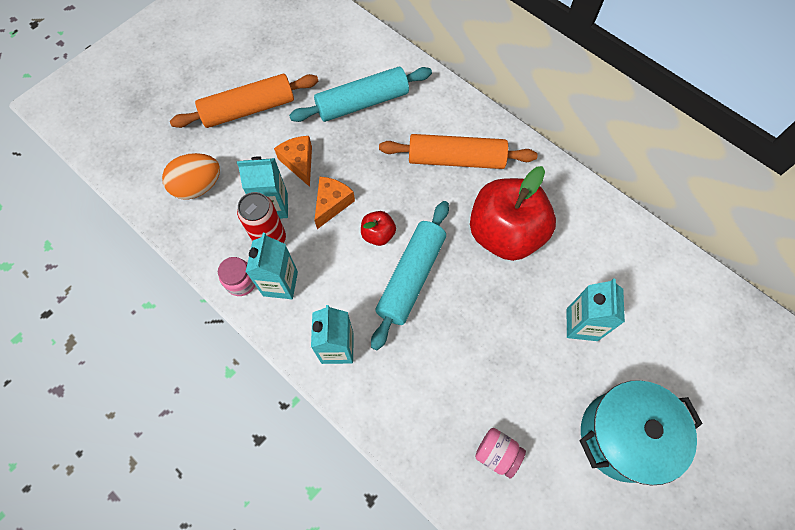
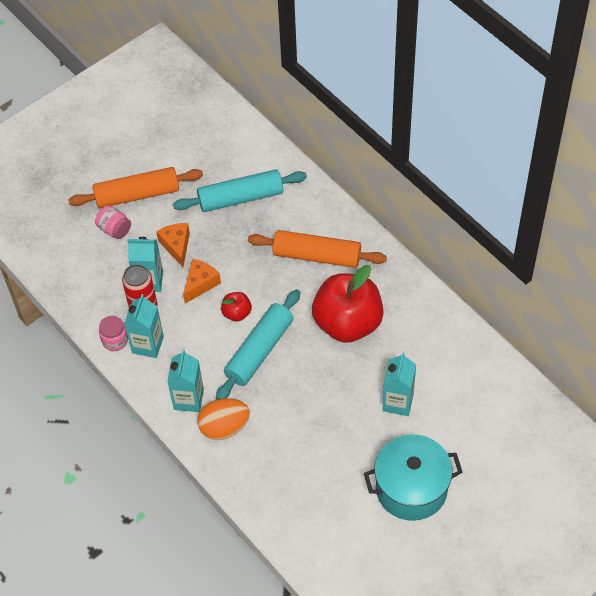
camera: 10 degrees right, 10 degrees down
(198, 186) = (86, 258): orange egg -> orange egg (224, 427)
(497, 453) = (305, 490): pink jar -> pink jar (114, 229)

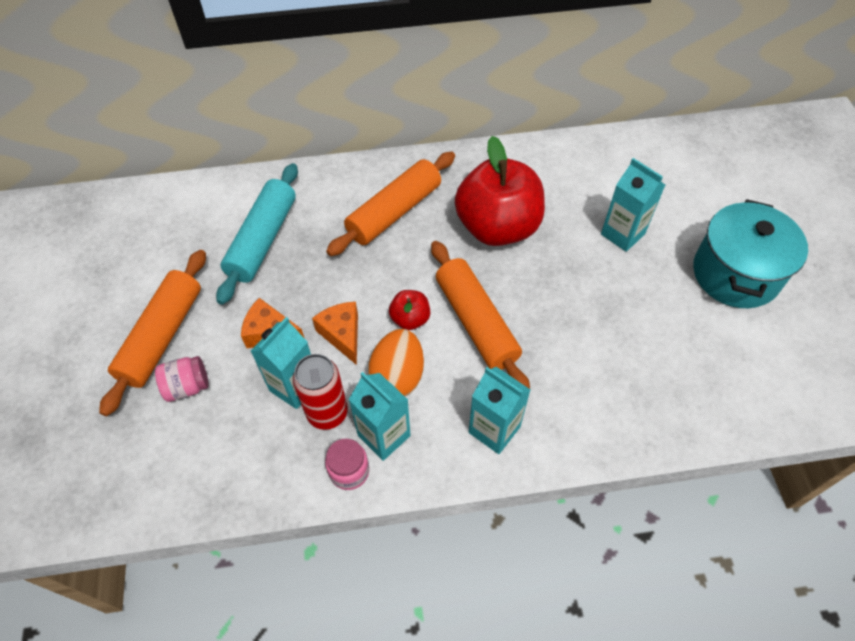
camera: 60 degrees left, 0 degrees up
(224, 427) = (558, 410): orange egg -> orange egg (398, 376)
(259, 350) = (476, 322): turquoise rolling pin -> orange rolling pin

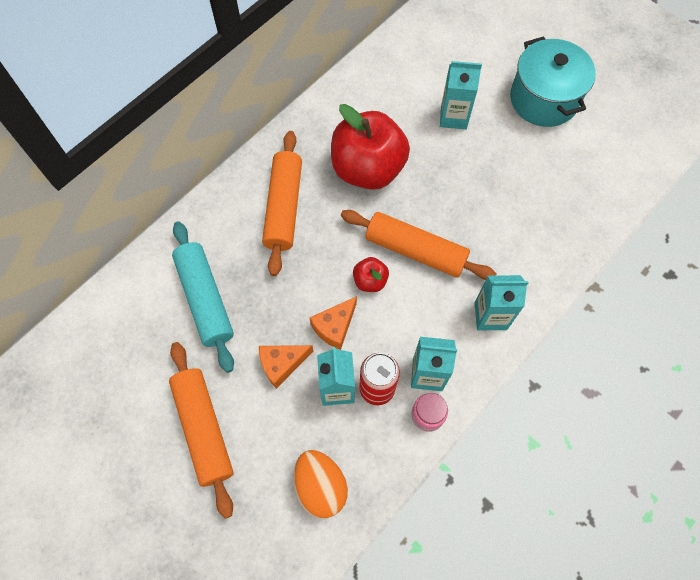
camera: 40 degrees left, 10 degrees up
(187, 386) = (261, 448): pink jar -> none
(342, 334) = (334, 327): orange cheese -> orange cheese turned 75 degrees counterclockwise
(398, 376) = (399, 328): orange egg -> orange egg (320, 486)

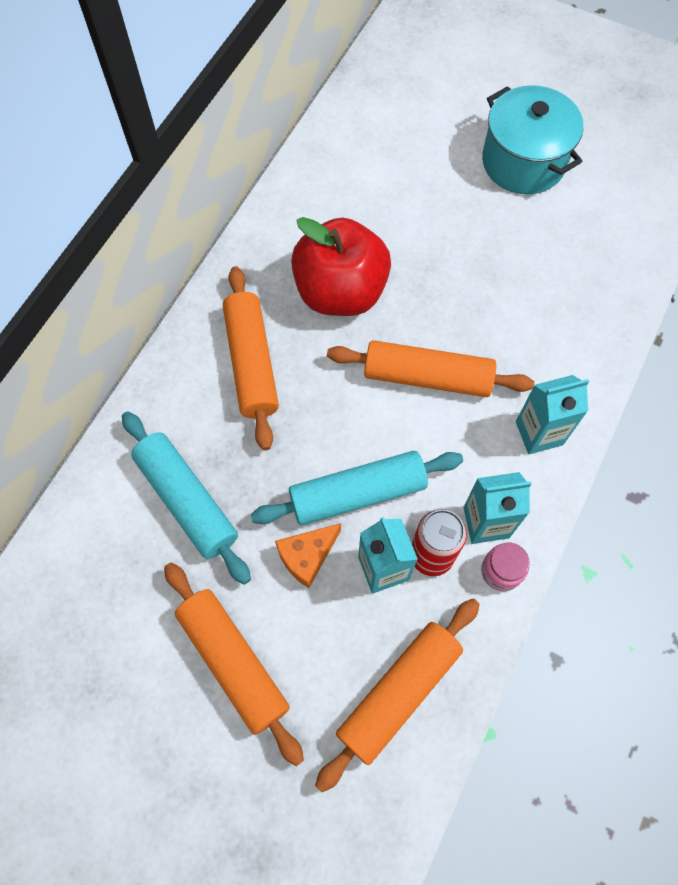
camera: 15 degrees left, 0 degrees up
(320, 486) = (399, 693): orange egg -> orange rolling pin
(334, 327) = (358, 494): orange cheese -> turquoise rolling pin
(370, 281) = (384, 427): red apple -> none
(453, 117) = (424, 206): turquoise carton -> none

